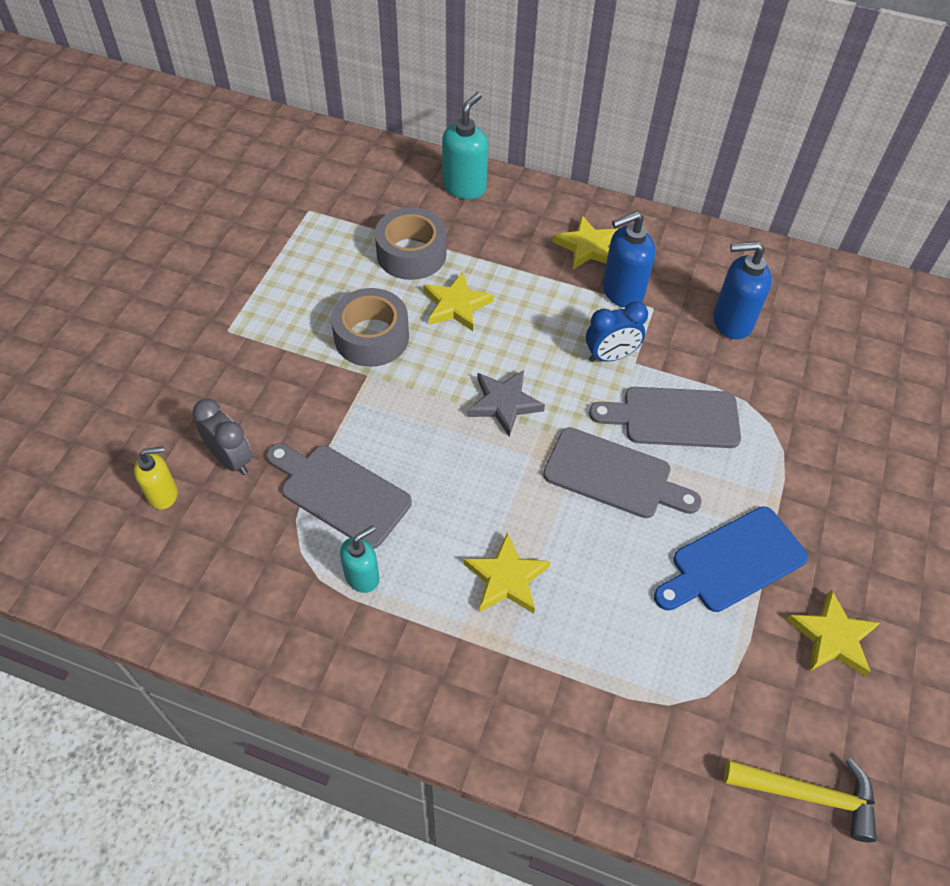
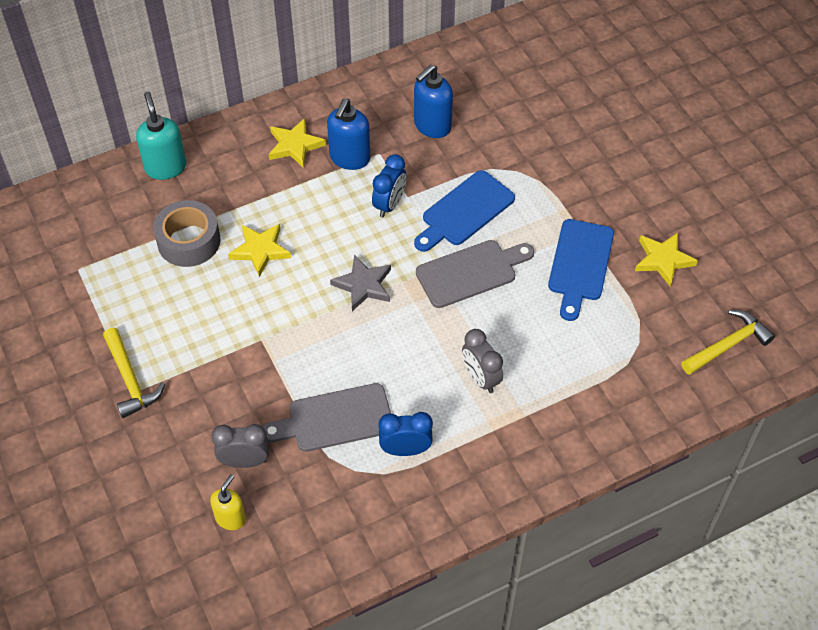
camera: 45 degrees left, 0 degrees up
(237, 320) = (130, 380): none -> yellow hammer
(362, 576) = (405, 450): turquoise soap dispenser -> blue clock
(371, 337) = (233, 315): grey tape -> none
(506, 578) = (481, 378): yellow star -> grey clock
(674, 418) = (465, 211): grey cutting board -> blue cutting board

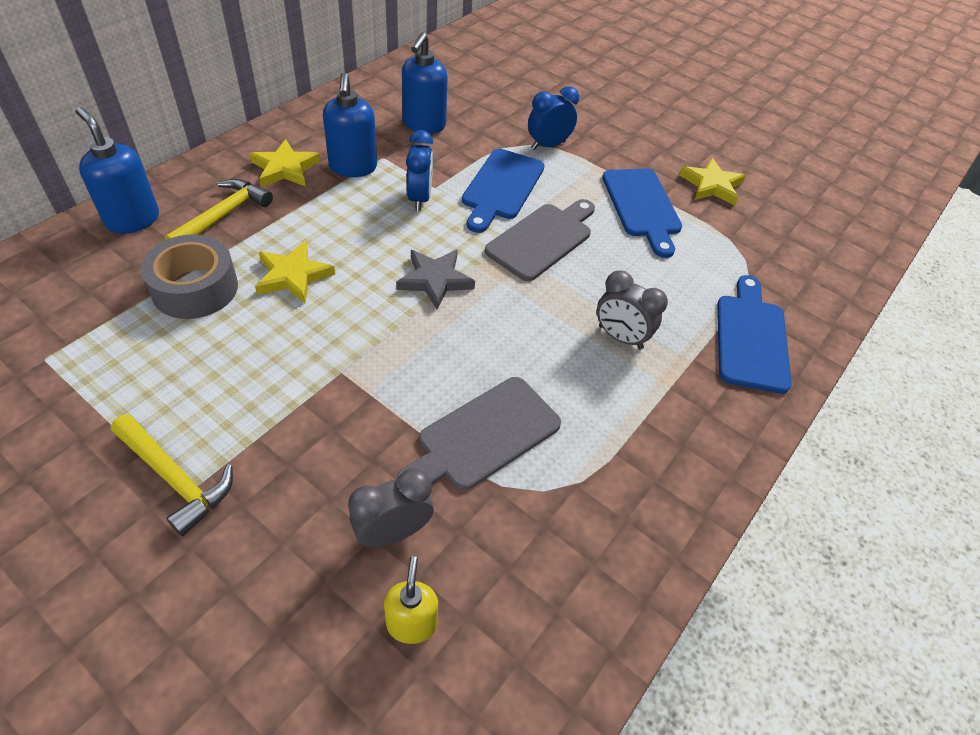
camera: 30 degrees left, 5 degrees down
(165, 167) = (132, 219): turquoise soap dispenser -> blue soap dispenser
(405, 450) = (589, 443): blue clock -> blue clock (548, 145)
(589, 413) = (751, 338): none -> blue cutting board
(728, 345) = (821, 239): yellow hammer -> yellow hammer (224, 215)

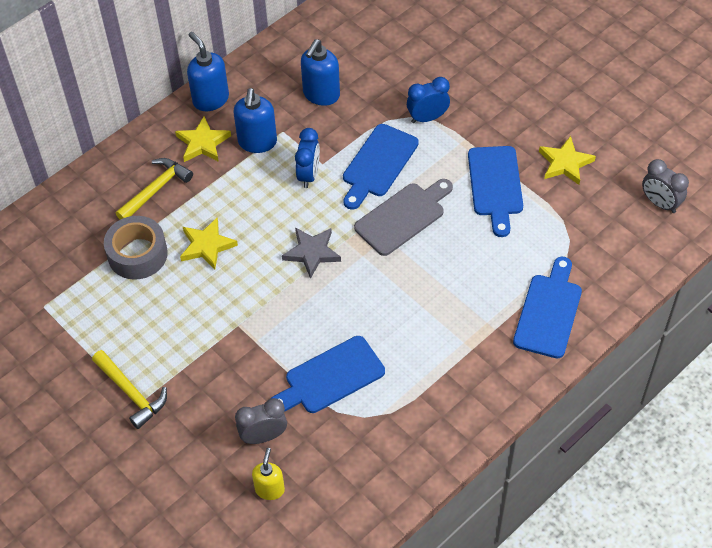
camera: 15 degrees right, 5 degrees up
(132, 219) = (90, 192): blue soap dispenser -> blue soap dispenser (210, 99)
(484, 436) = (330, 377): grey cutting board -> blue cutting board
(620, 337) = (445, 307): grey clock -> grey clock (660, 203)

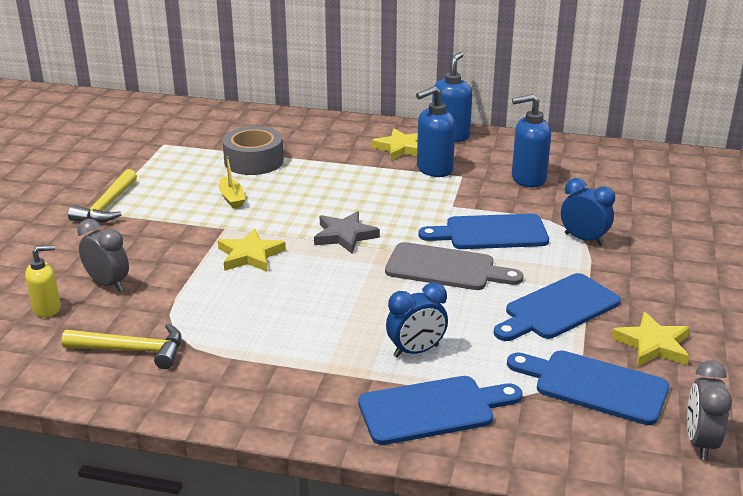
camera: 55 degrees right, 25 degrees down
(156, 189) = (328, 146): yellow hammer -> yellow hammer (133, 350)
(191, 298) = (232, 198): none -> yellow boat
(207, 246) = (295, 186): yellow star -> yellow star (250, 255)
(308, 175) = (431, 204): blue clock -> blue clock (416, 351)
(330, 377) = (208, 296): blue cutting board -> blue cutting board (594, 386)

